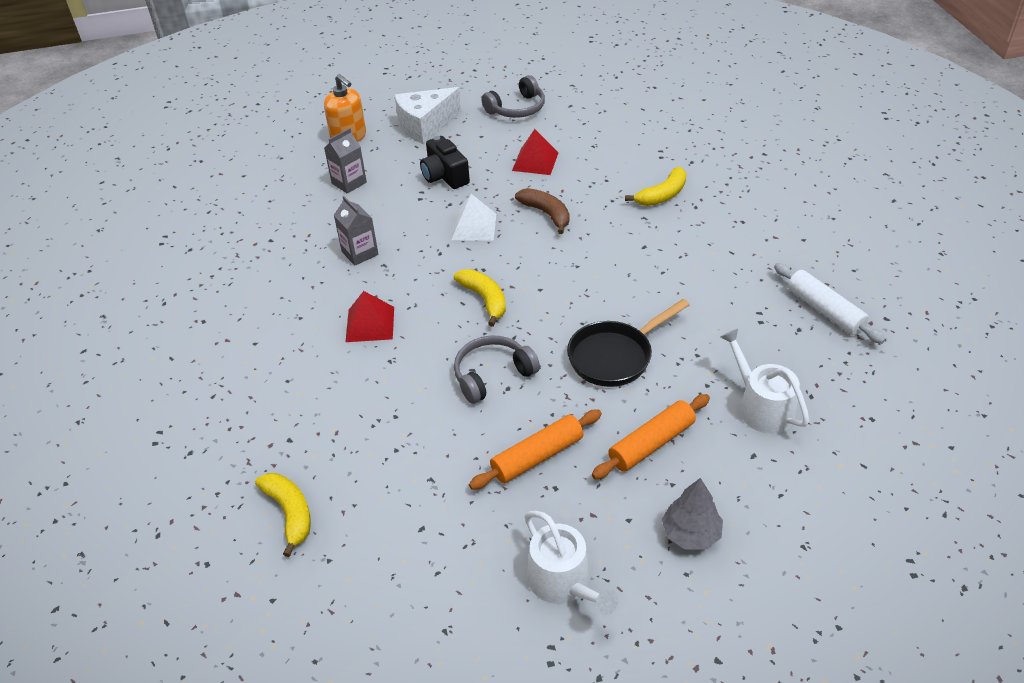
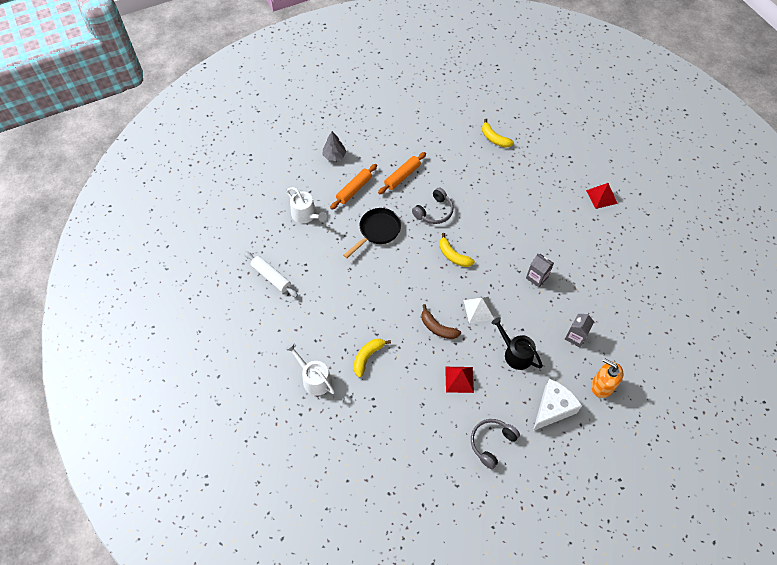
camera: 165 degrees right, 15 degrees up
(370, 324) = (507, 231): red pyramid -> red pyramid (601, 197)
(444, 176) = (515, 353): black camera -> black watering can
(563, 583) = (380, 132): white watering can -> white watering can (314, 378)

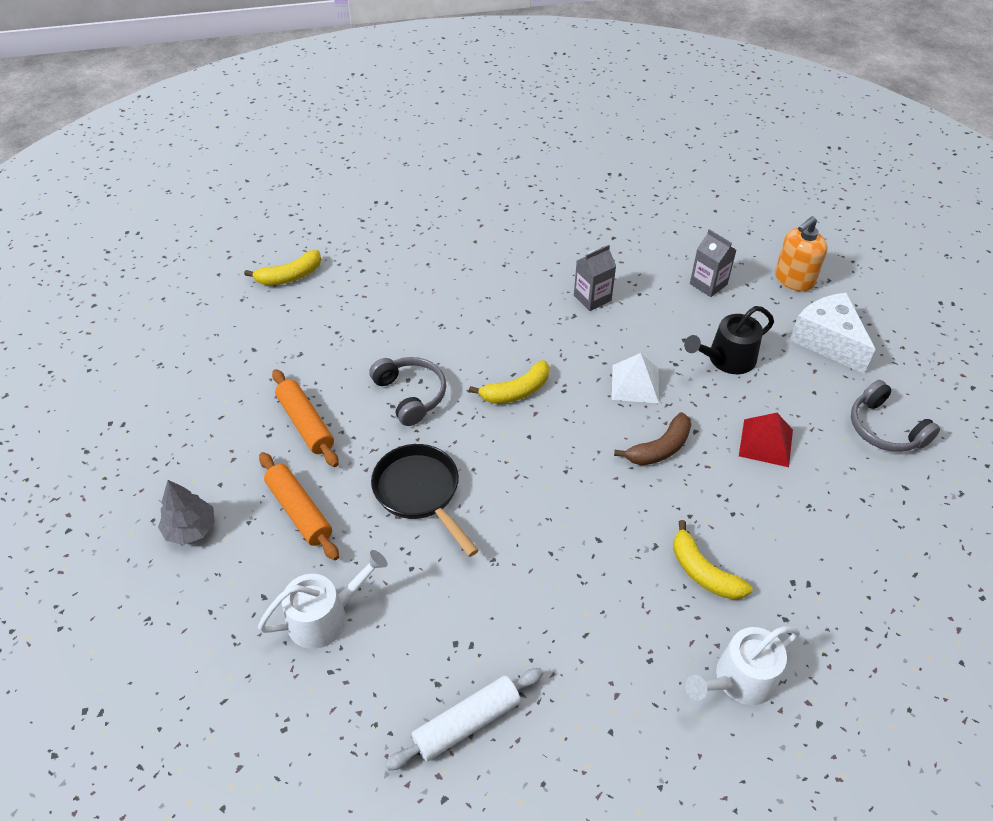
camera: 75 degrees left, 10 degrees down
(601, 197) = (468, 190): red pyramid -> none

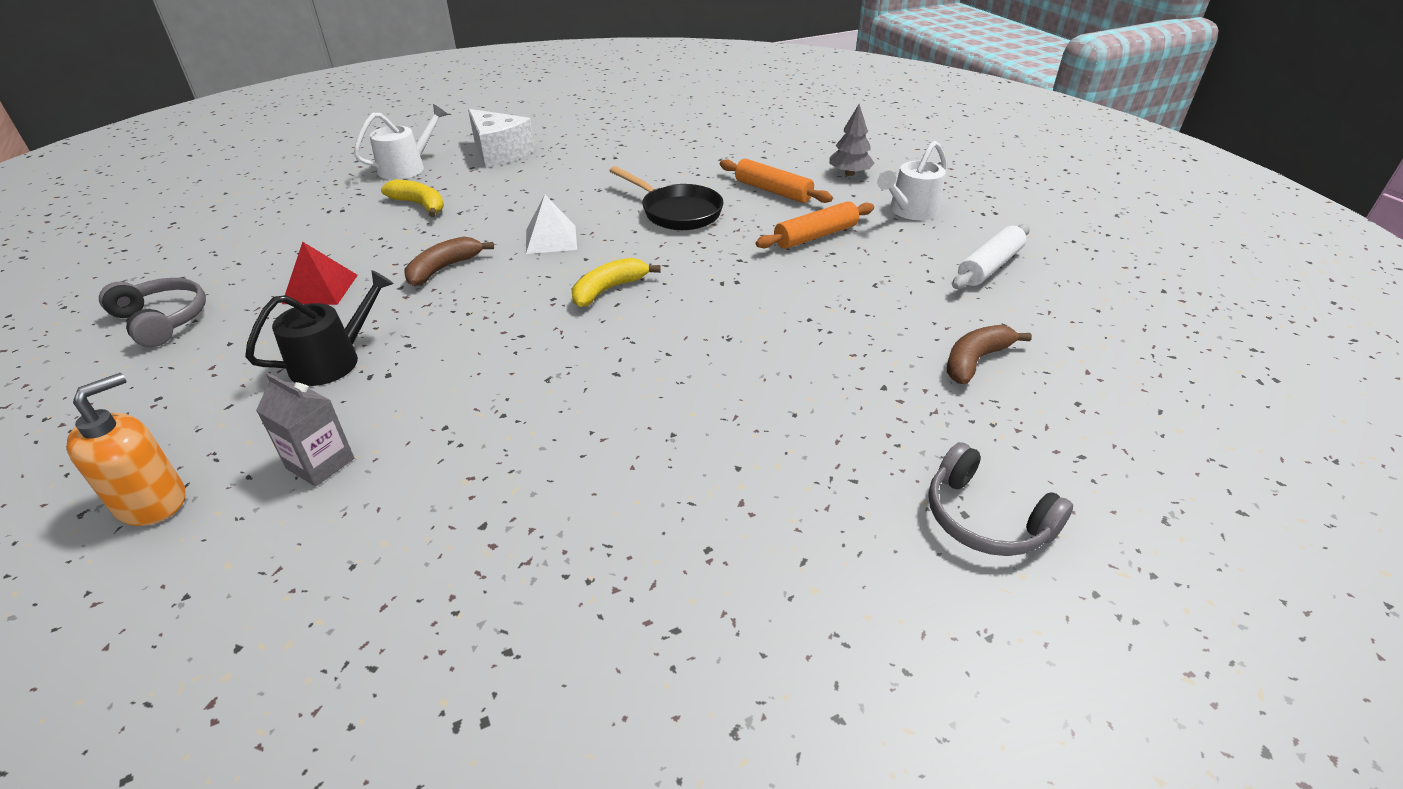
camera: 165 degrees right, 10 degrees down
(290, 276) = (975, 361): yellow banana -> brown banana
(306, 424) = (815, 236): orange rolling pin -> orange rolling pin turned 75 degrees counterclockwise
(325, 617) = (713, 155): white watering can -> white watering can (910, 211)
(410, 395) = (725, 270): grey headphones -> grey headphones (985, 519)
(467, 723) = (596, 136): white rolling pin -> white rolling pin (989, 266)
(592, 298) = (521, 407): grey carton -> none
(635, 383) = (464, 317): white pyramid -> white pyramid (551, 239)
(827, 341) = (164, 406): white cheese -> white cheese (499, 153)

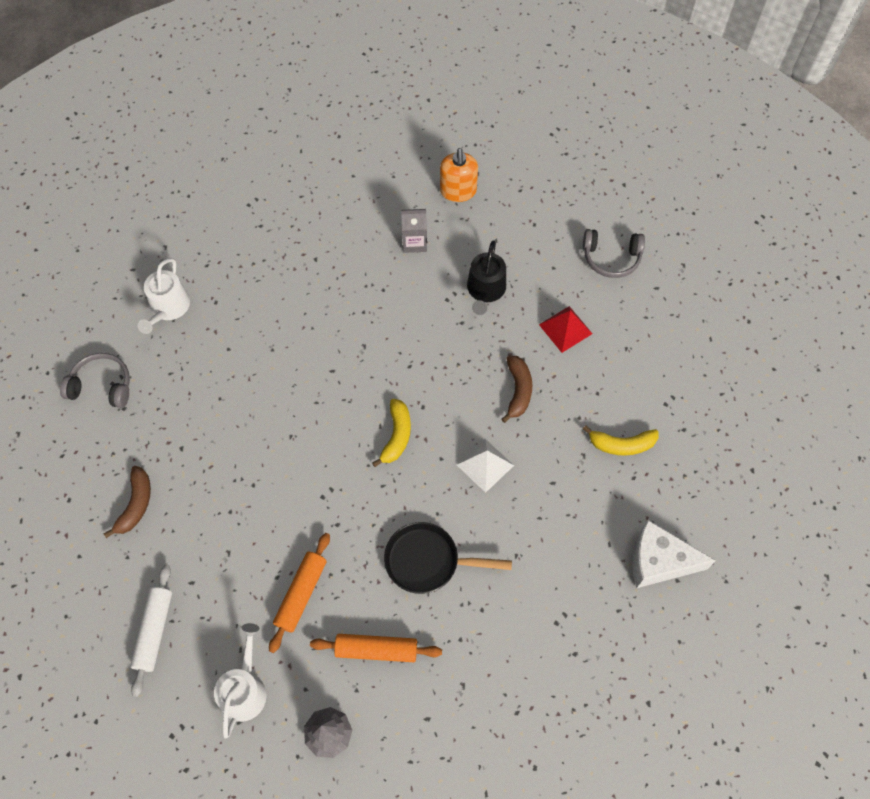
camera: 145 degrees right, 25 degrees up
(407, 168) = (699, 486): white watering can -> white watering can (168, 308)

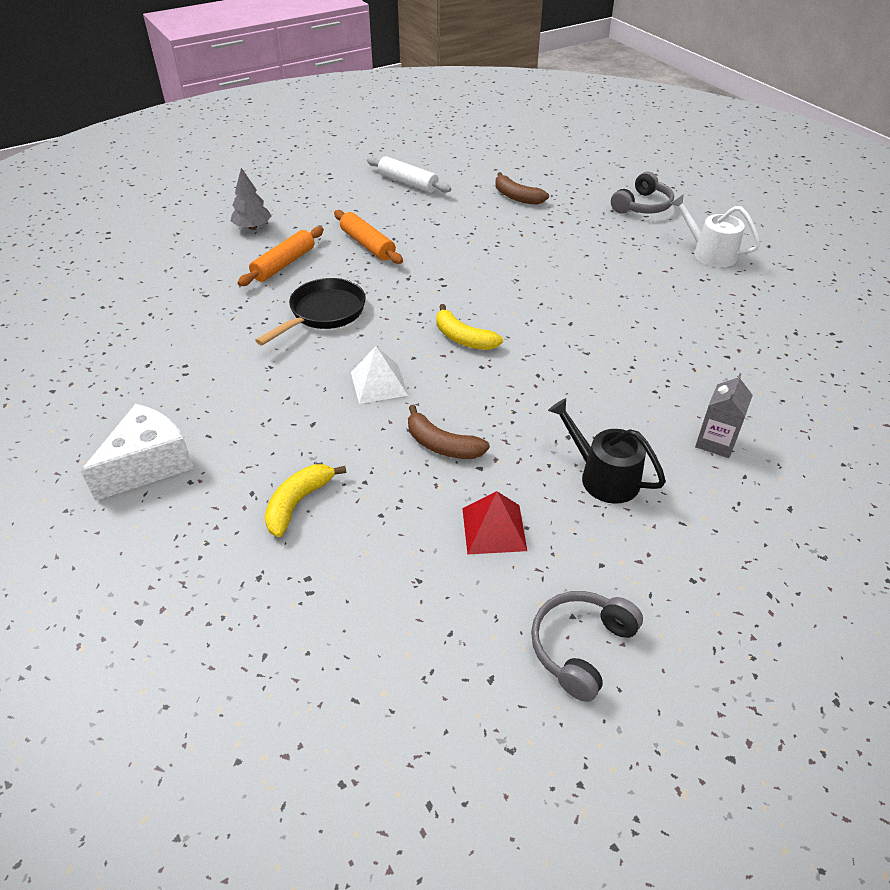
camera: 120 degrees right, 20 degrees down
(244, 689) = (325, 204): white watering can -> none
(458, 191) = (792, 520): orange soap dispenser -> none

